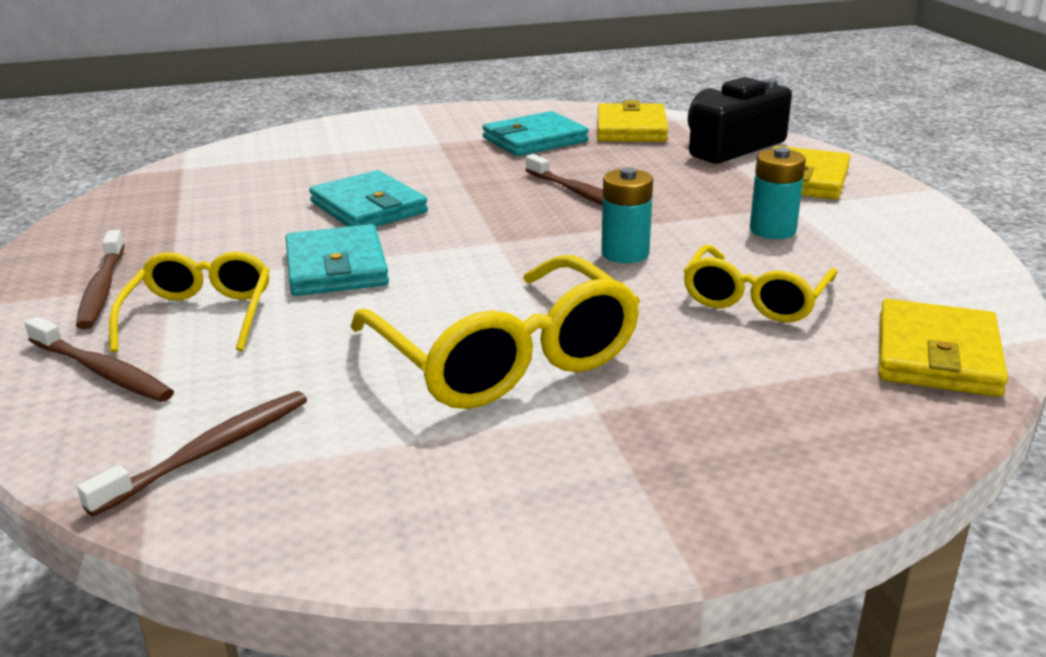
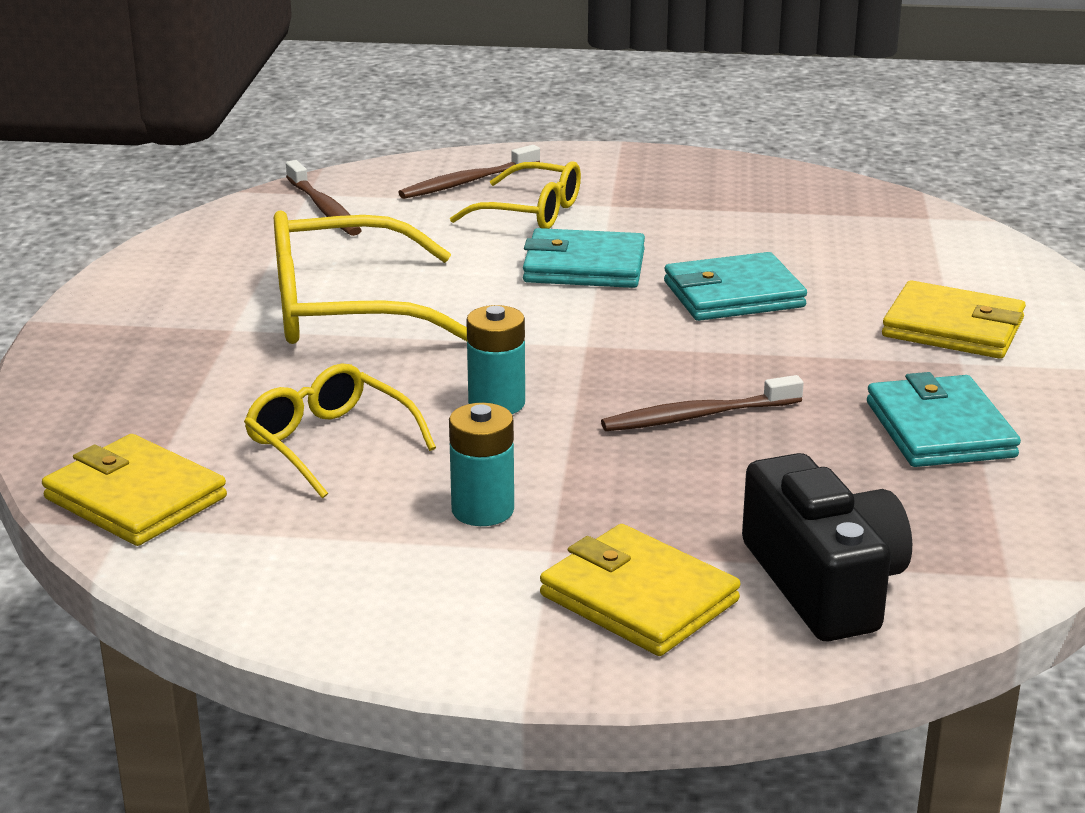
camera: 110 degrees right, 0 degrees up
(102, 289) = (615, 182): brown toothbrush -> none
(631, 128) = (965, 520): yellow wallet -> yellow wallet (953, 328)

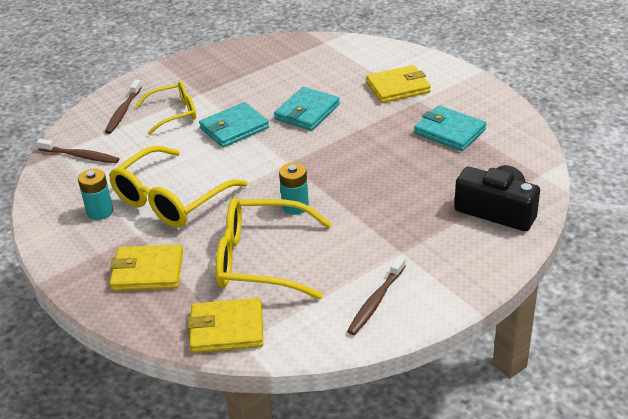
camera: 40 degrees left, 10 degrees up
(331, 444) = (263, 260): yellow glasses -> yellow glasses, size x1.64
(482, 510) = (358, 252): turquoise battery -> turquoise battery (100, 212)
(639, 598) = (454, 252): yellow wallet -> yellow wallet (147, 271)
(697, 416) = (370, 171): brown toothbrush -> brown toothbrush (376, 301)

